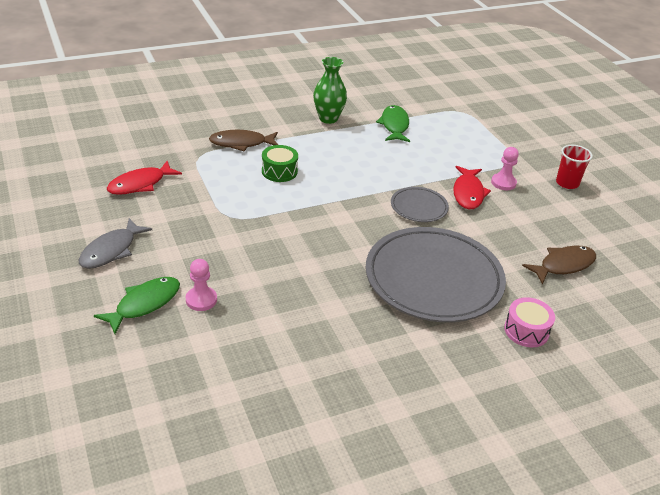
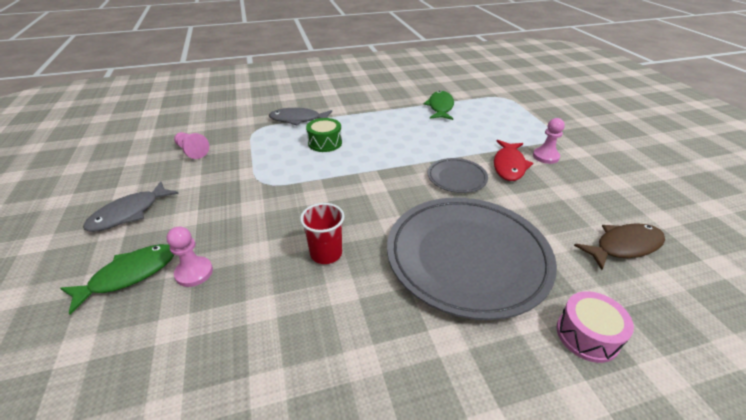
camera: 10 degrees right, 0 degrees up
(140, 184) = (192, 151): red fish -> pink pawn
(241, 143) = (298, 119): brown fish -> grey fish
(328, 118) = (381, 101): green vase -> none
(567, 183) = (613, 158): red cup -> red cup (326, 254)

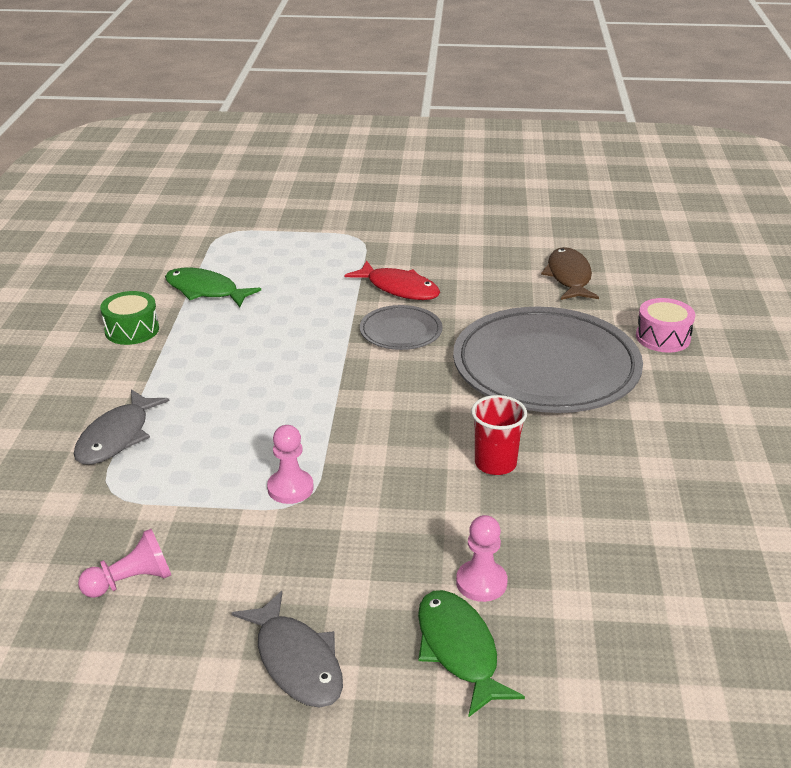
camera: 70 degrees left, 5 degrees down
(325, 143) = (226, 420): green drum -> green drum (132, 330)
(545, 156) = (397, 259): pink pawn -> pink pawn (290, 488)

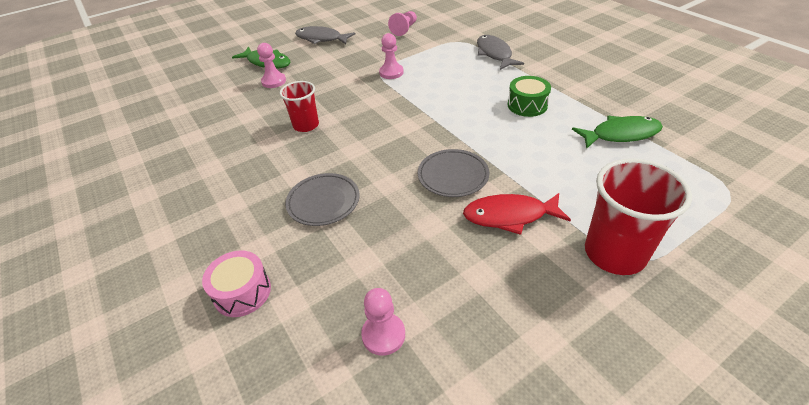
camera: 145 degrees right, 10 degrees up
(132, 330) = (597, 91): green drum -> green drum (527, 105)
(365, 245) = (614, 253): none -> red cup
(546, 368) = (323, 202): grey plate -> grey plate, size x0.47
(569, 277) = (383, 335): brown fish -> pink pawn

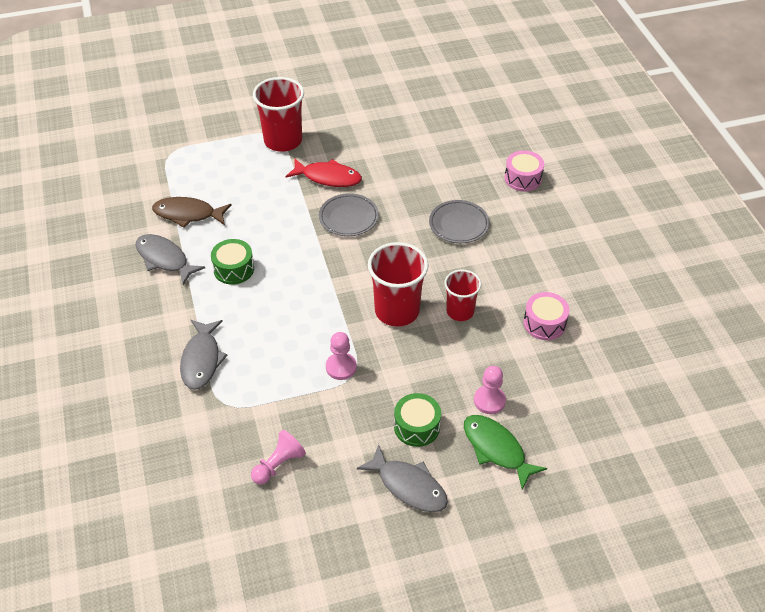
camera: 165 degrees left, 5 degrees up
(226, 135) = (544, 323): none -> pink drum
(324, 60) = (417, 427): none -> green drum
(363, 112) = (397, 311): none -> red cup
(383, 335) = (441, 138): pink pawn -> none
(594, 97) = (164, 259): none -> grey fish
(620, 134) = (188, 214): green fish -> brown fish

